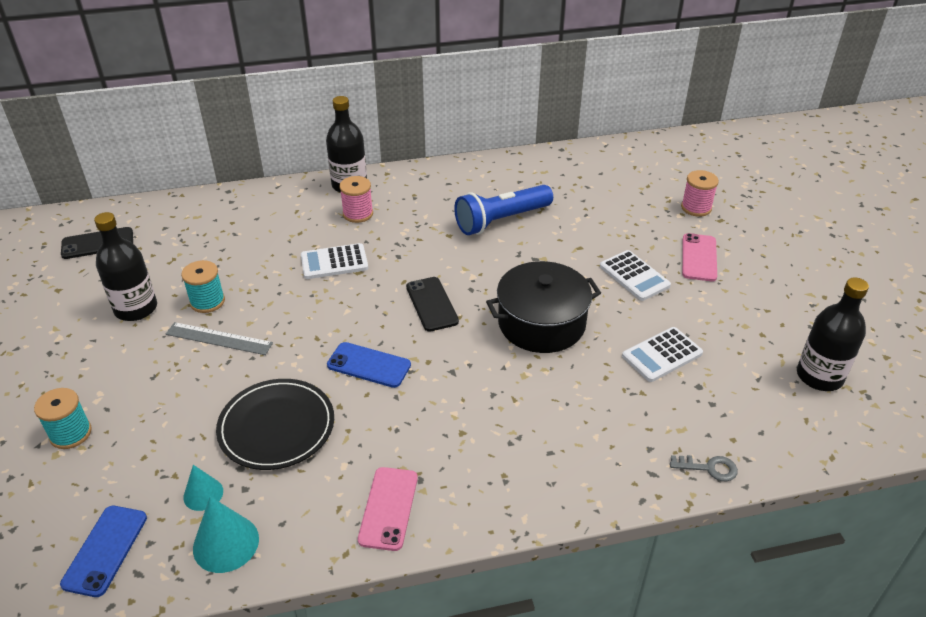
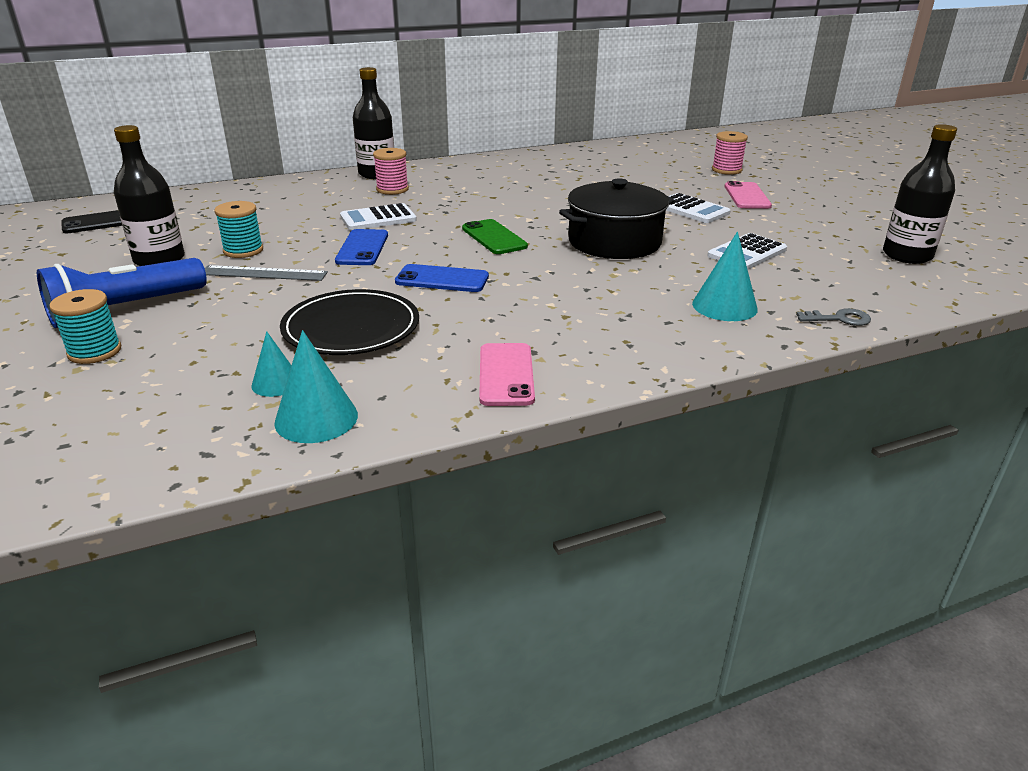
camera: 10 degrees left, 10 degrees down
(105, 550) = (158, 438): blue phone -> blue phone (362, 248)
(431, 304) = (494, 237): black phone -> green phone
(501, 220) = (542, 186): blue flashlight -> blue flashlight (125, 310)
(609, 436) = (724, 306): none -> turquoise cone

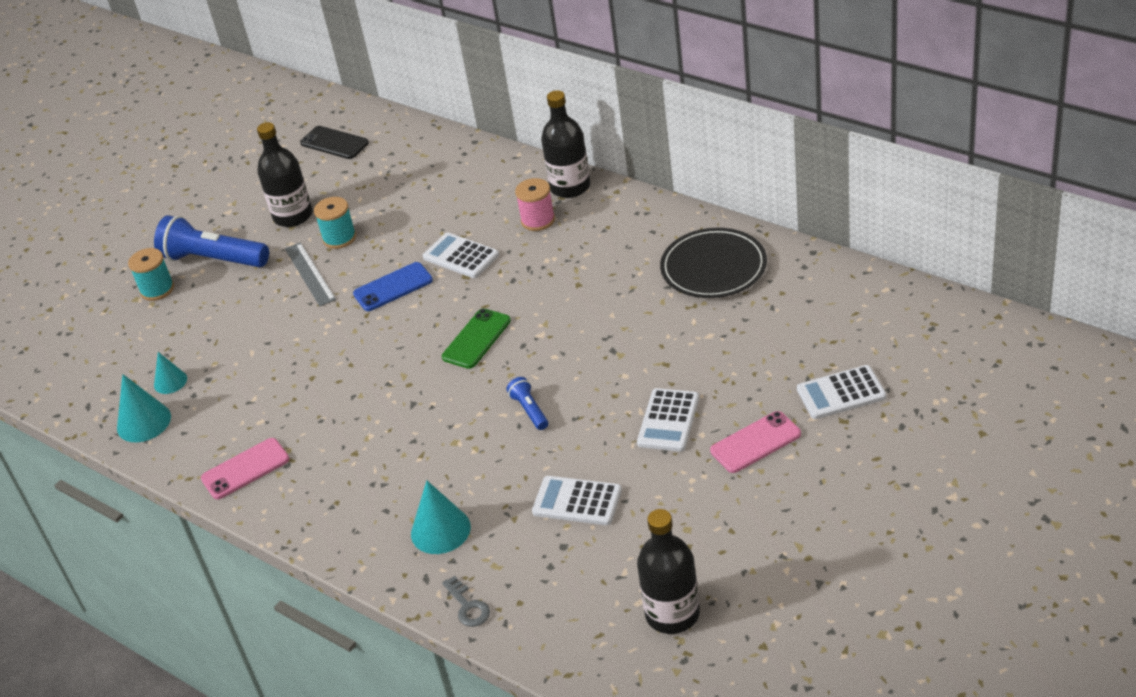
camera: 65 degrees right, 10 degrees up
(351, 328) = (259, 365): black plate -> black plate (713, 267)
(442, 279) = (368, 360): blue phone -> none
(614, 242) = (529, 410): black pot -> blue flashlight
(726, 170) = (841, 393): pink spool -> white calculator

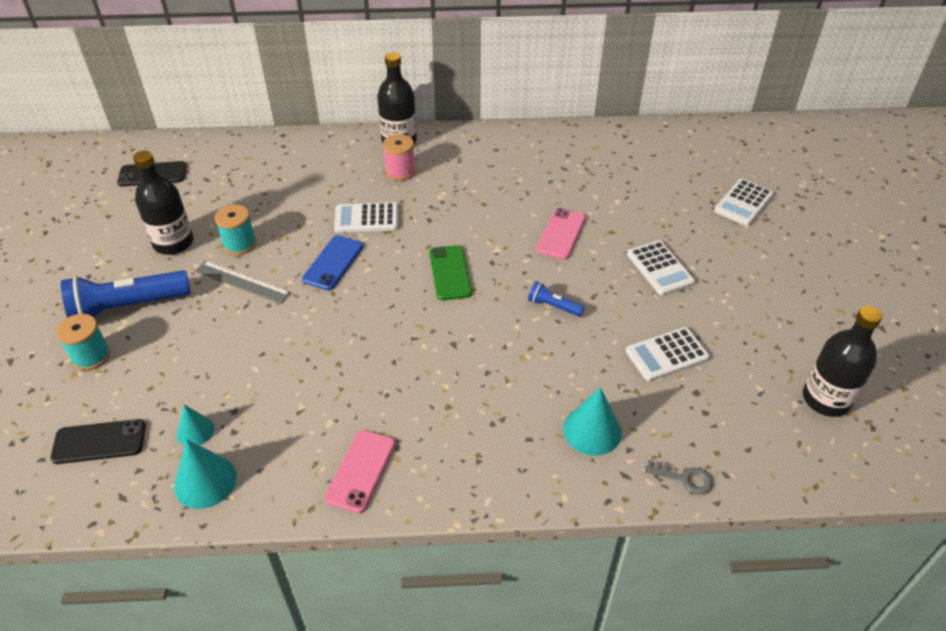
camera: 45 degrees left, 5 degrees up
(108, 359) = (99, 442): none -> black phone
(713, 267) = (567, 157): black plate -> none
(755, 442) = (732, 257): pink phone -> pink phone (561, 234)

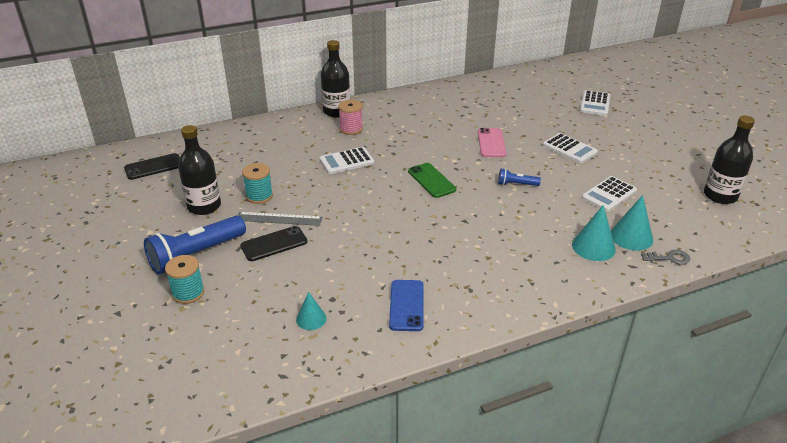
camera: 20 degrees left, 10 degrees down
(99, 442) = (237, 346): black phone -> black phone (274, 244)
(205, 481) = (342, 347): turquoise cone -> turquoise cone (631, 237)
(333, 263) = (341, 192): blue phone -> blue phone (407, 305)
(361, 471) = (455, 310): pink phone -> none

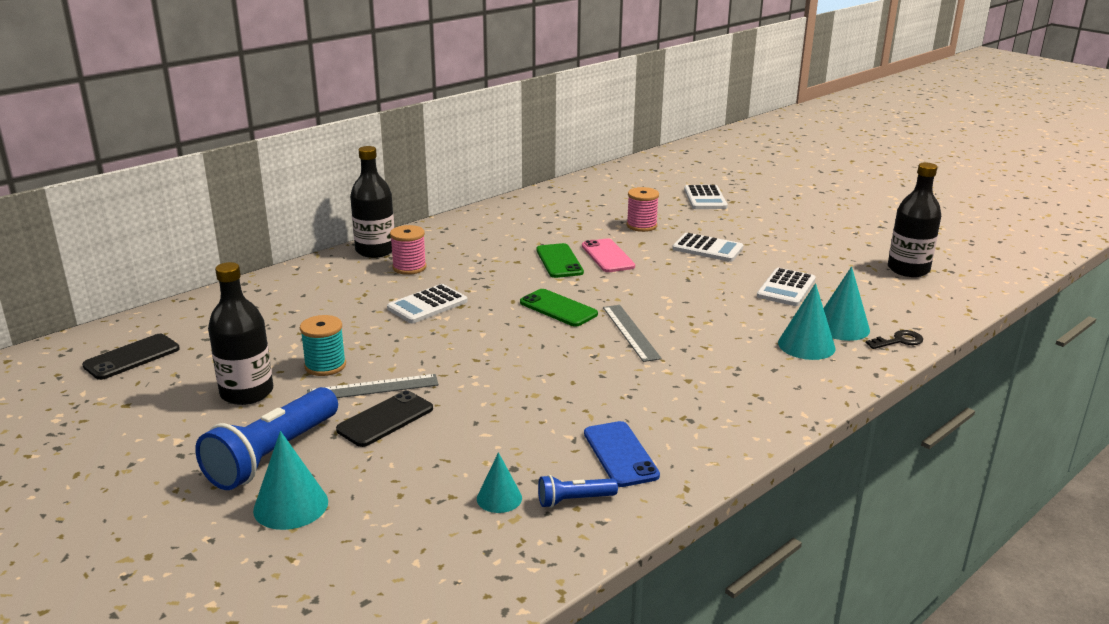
camera: 20 degrees left, 10 degrees down
(188, 293) = (291, 505): turquoise spool -> turquoise cone
(454, 141) = (559, 261): none -> green phone
(470, 210) = (630, 332): none -> grey ruler
(516, 184) = (669, 295): blue flashlight -> blue flashlight (574, 500)
(531, 121) = (641, 226): none -> pink spool
(669, 258) = (898, 341): grey key -> black key

